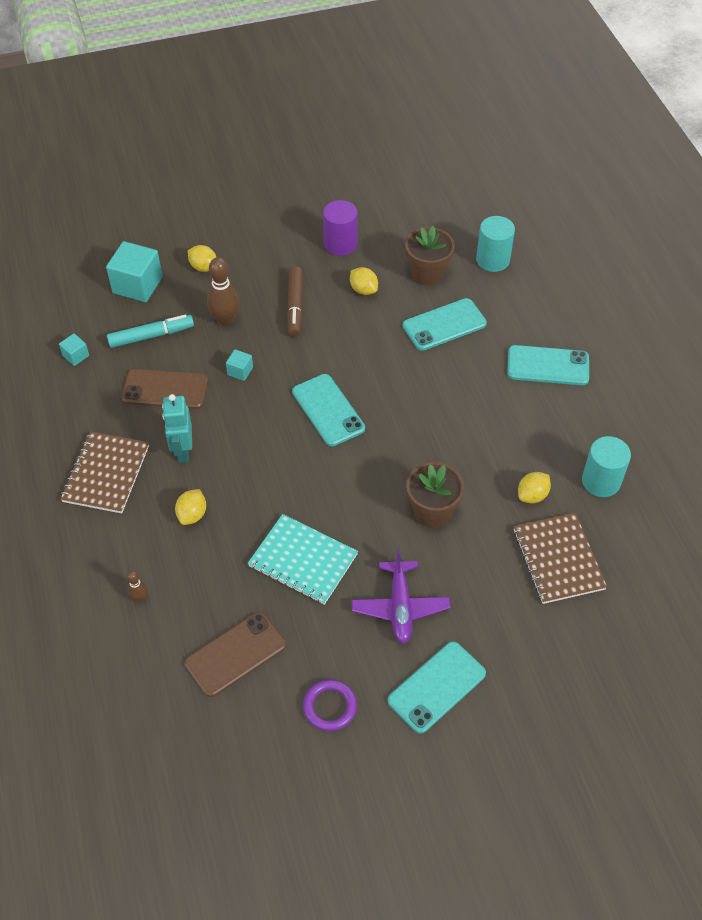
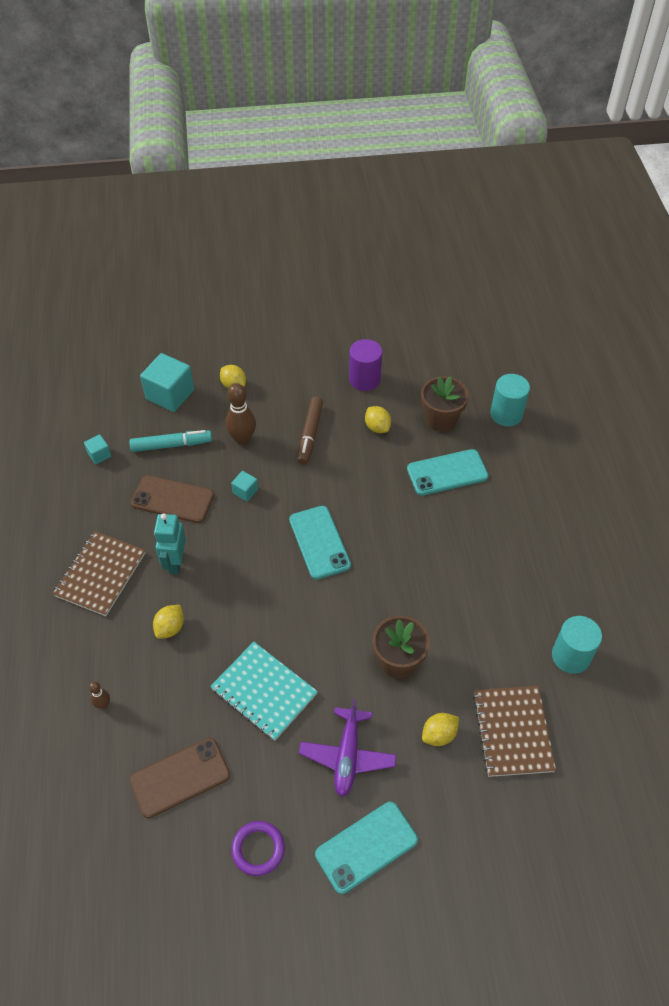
camera: 10 degrees right, 0 degrees up
(532, 495) = (499, 660): yellow lemon -> yellow lemon (439, 735)
(548, 366) = (540, 528): turquoise phone -> none

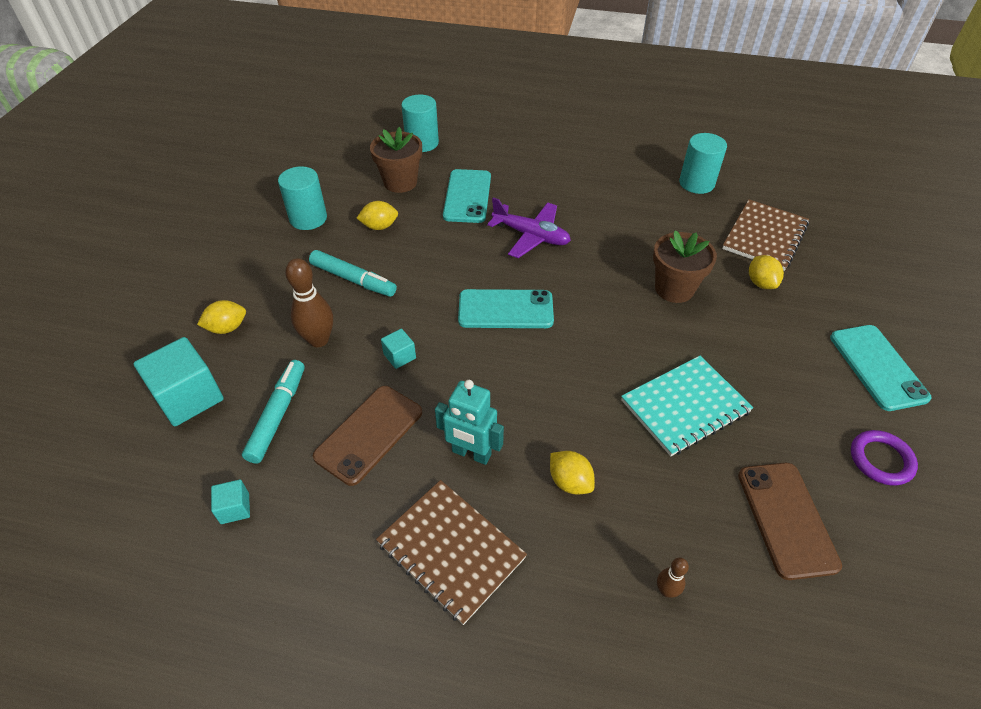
camera: 70 degrees left, 5 degrees down
(310, 434) = (353, 279): brown marker -> turquoise marker
(347, 756) = (775, 355): purple plane -> purple plane (531, 236)
(364, 379) = (308, 218): purple cylinder -> turquoise cylinder
(513, 731) = (764, 236): brown notebook -> brown notebook turned 75 degrees counterclockwise

